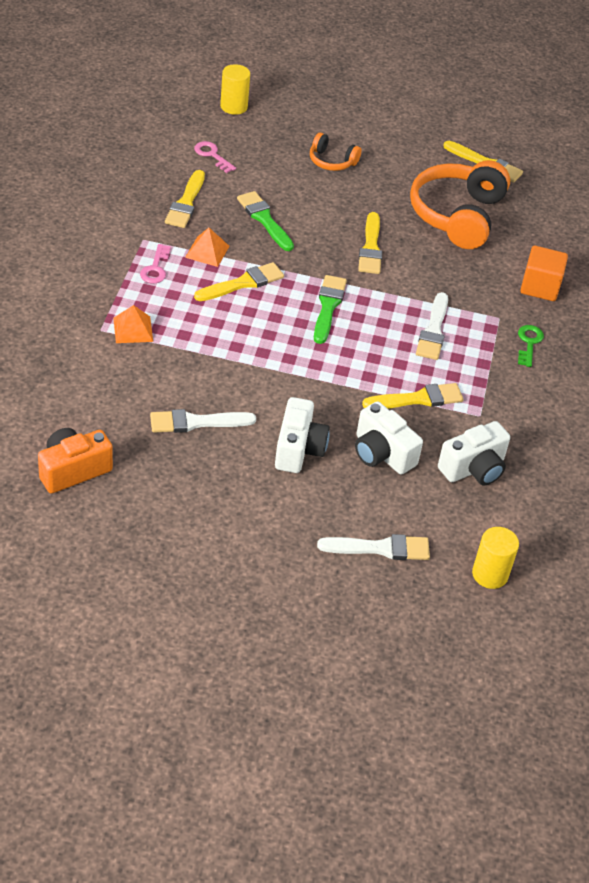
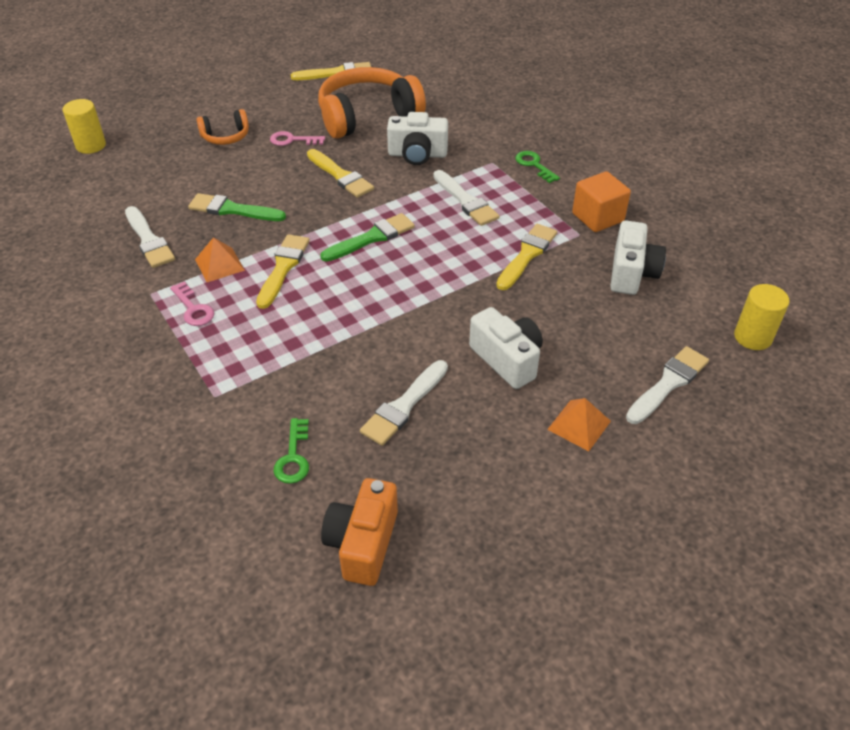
camera: 40 degrees left, 0 degrees up
(98, 397) = (293, 457): none -> green key
(133, 329) = (243, 373): orange pyramid -> orange pyramid (579, 425)
(186, 203) = (149, 240): yellow brush -> white brush
(212, 155) = (122, 191): pink key -> pink key (292, 140)
(328, 307) = (372, 238): green brush -> green brush turned 90 degrees clockwise
(382, 453) = (564, 313): white camera -> white camera (417, 155)
(457, 215) = (367, 116): orange headphones -> orange headphones turned 90 degrees clockwise
(540, 287) = (486, 126): orange cube -> orange cube (597, 217)

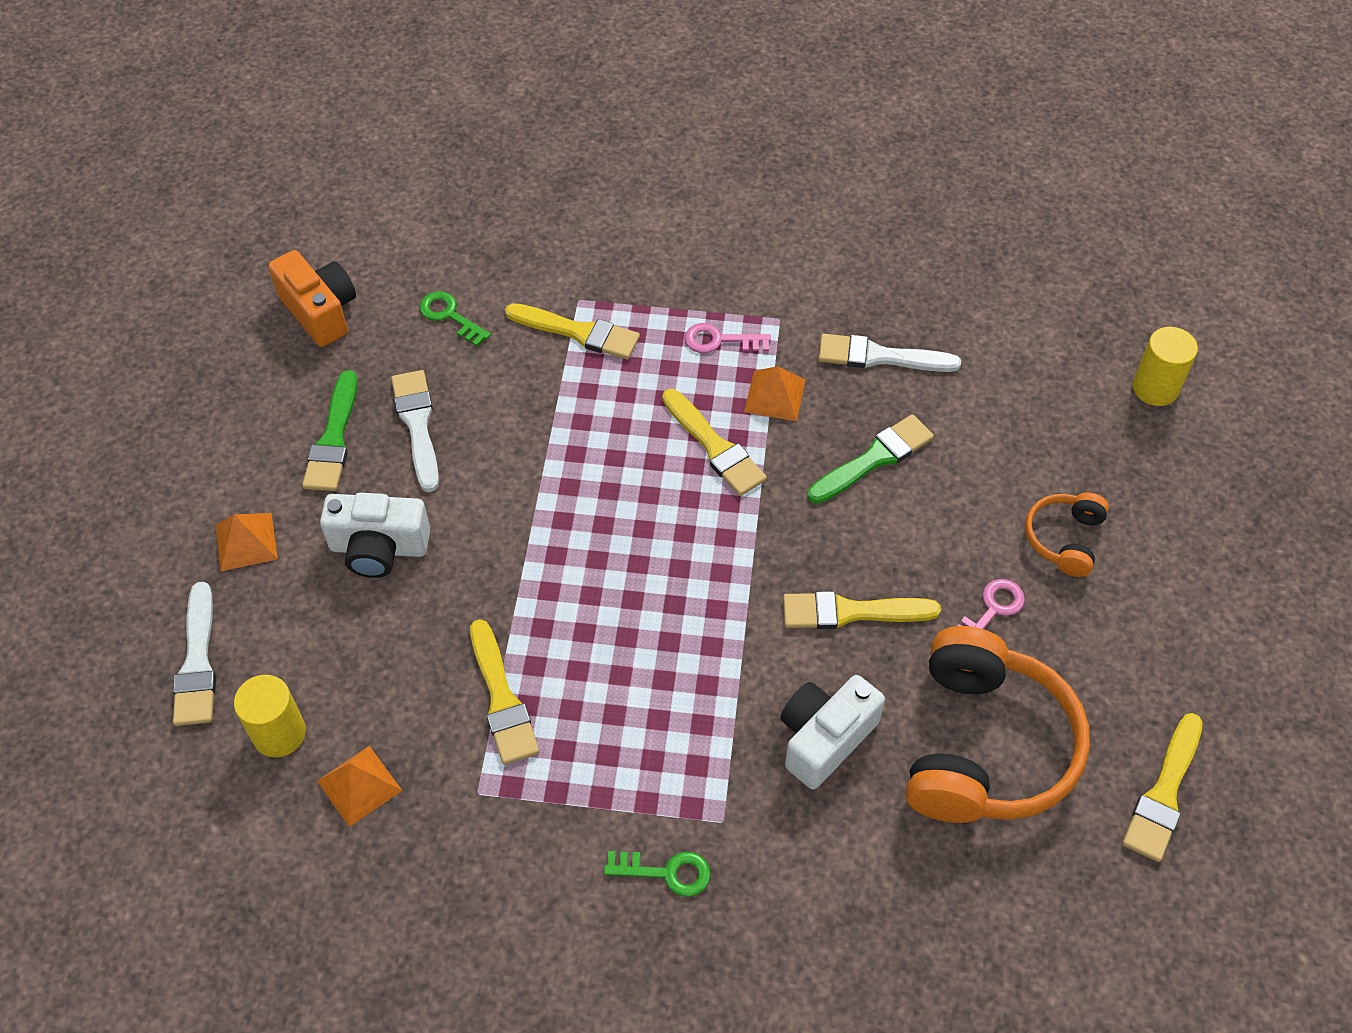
camera: 130 degrees right, 10 degrees up
(246, 377) = (578, 332): none -> yellow brush
(372, 238) = (689, 562): green brush -> green brush (333, 439)
(466, 201) = (666, 716): white brush -> none
(597, 217) = (485, 847): orange cube -> none
(631, 273) = (359, 785): white camera -> orange pyramid
(752, 337) = (149, 812): yellow cylinder -> yellow cylinder (279, 733)

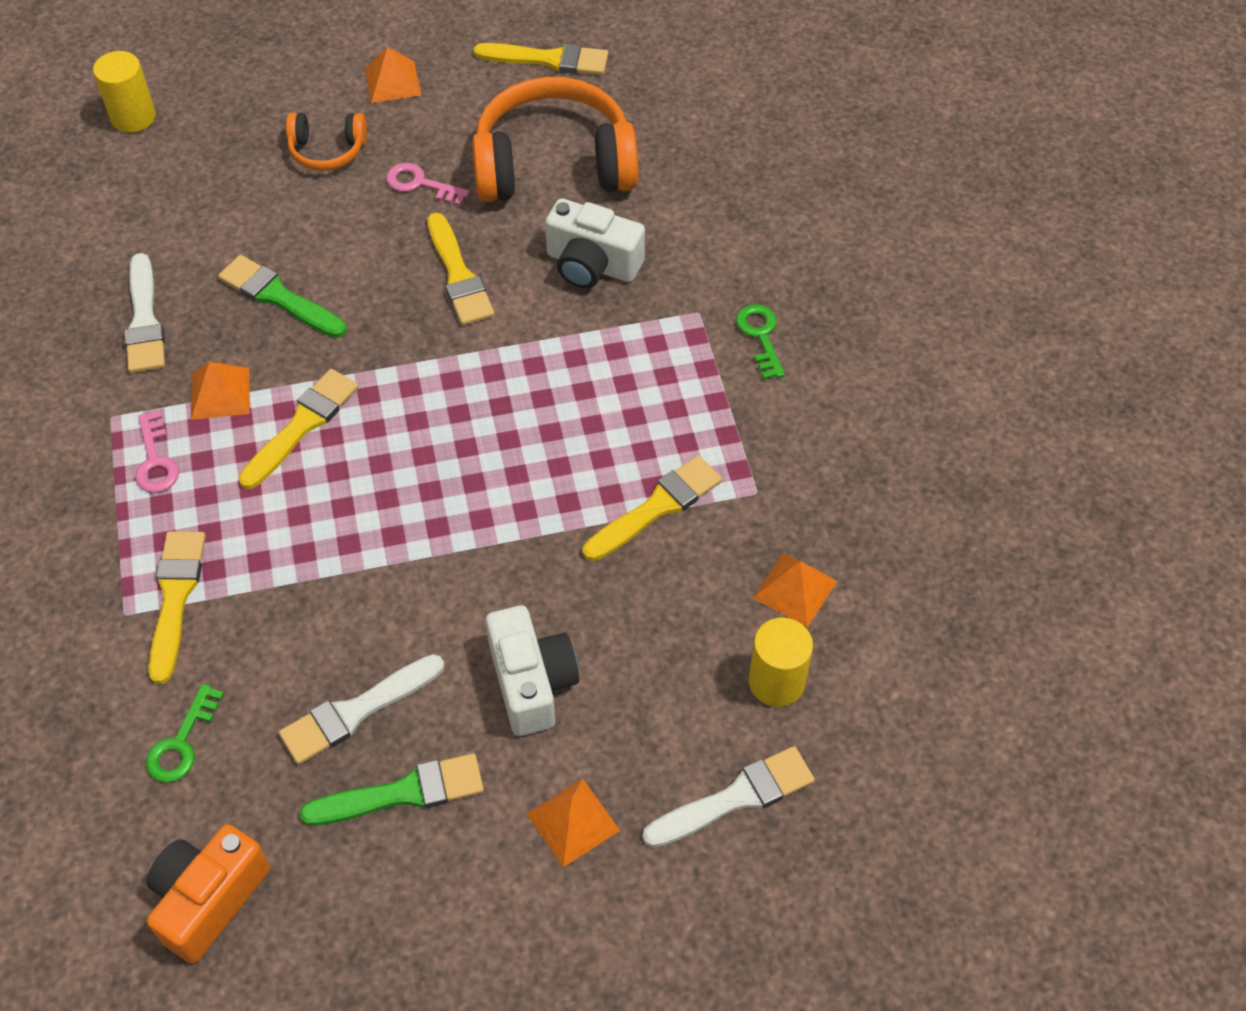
camera: 110 degrees left, 0 degrees up
(1159, 622) = (392, 82): none -> orange pyramid

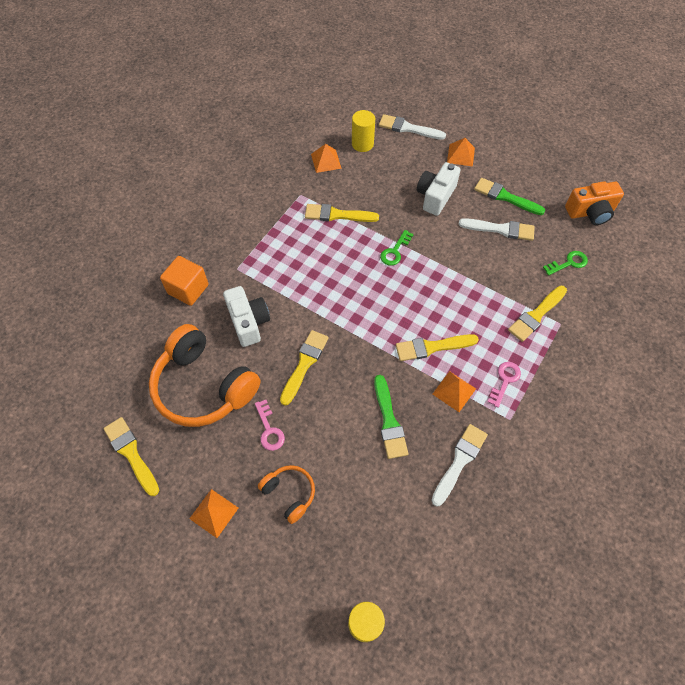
camera: 135 degrees left, 5 degrees up
(724, 240) = (188, 289): none -> orange cube
(760, 336) = (228, 242): green key -> green key (395, 251)

